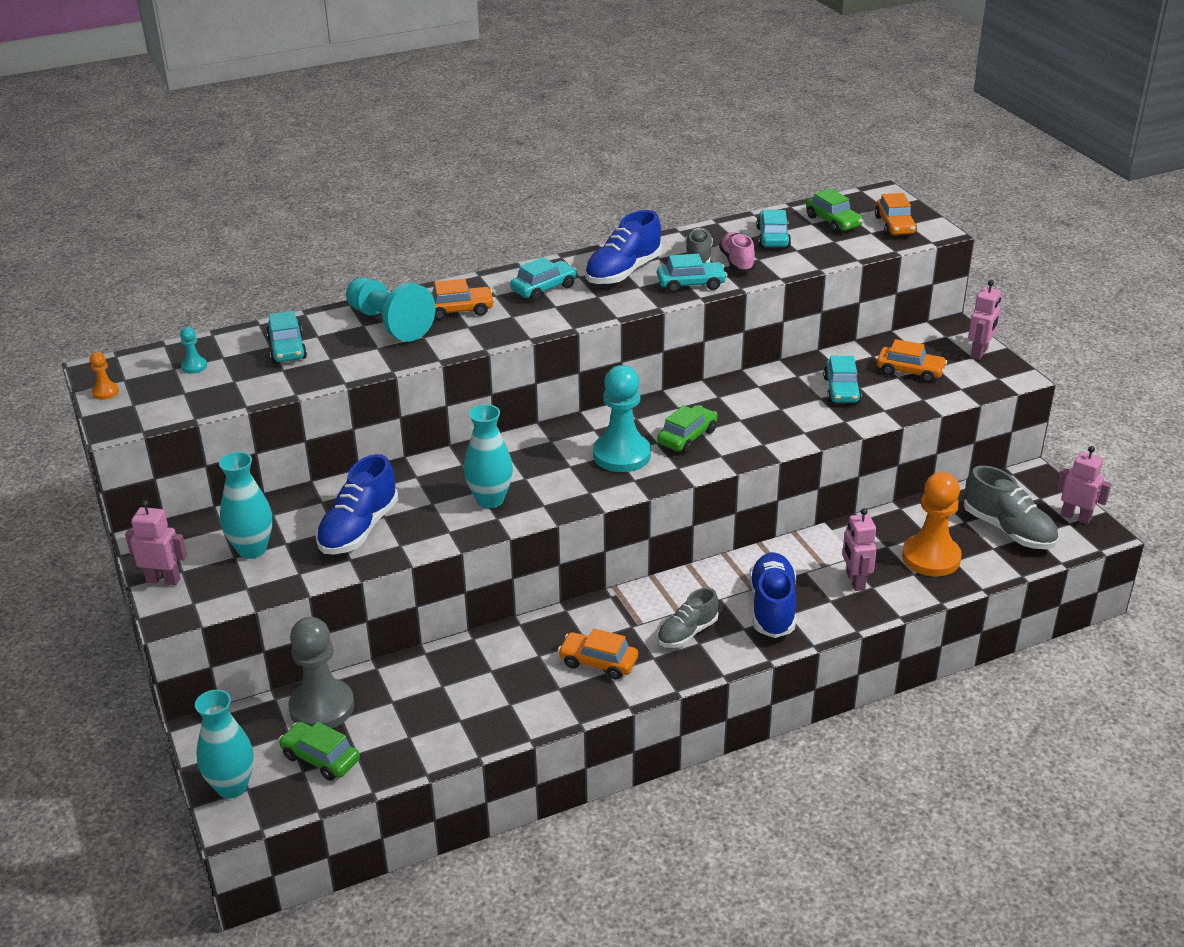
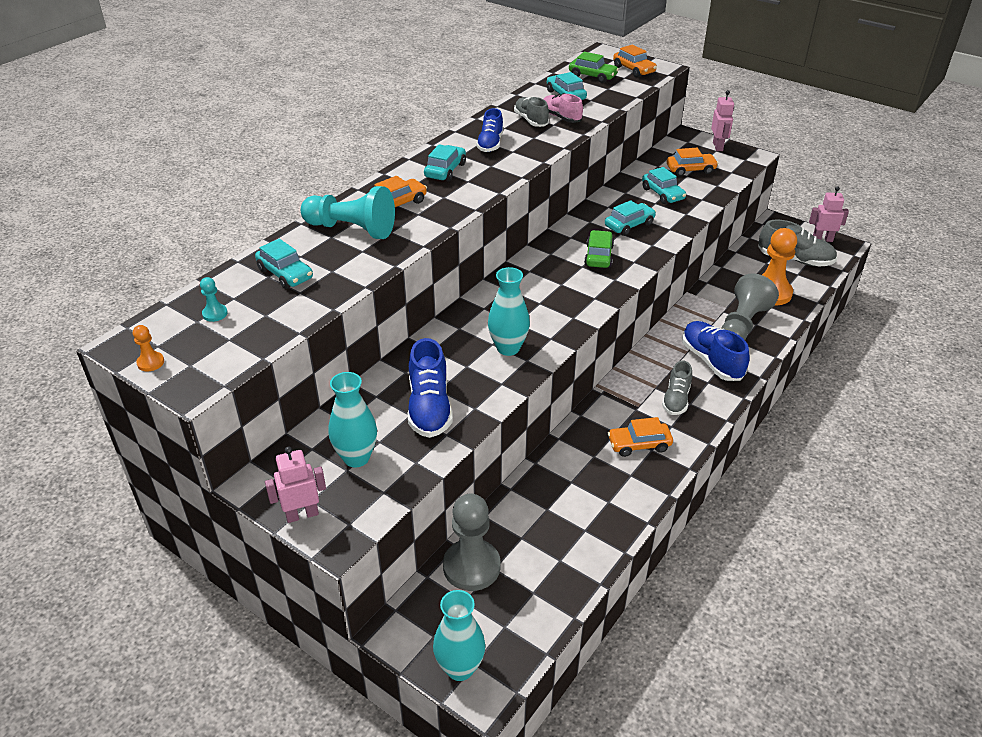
camera: 30 degrees left, 5 degrees up
(320, 758) = (509, 609): green car -> none
(621, 455) = (568, 283): turquoise pawn -> none
(623, 272) = (490, 144): blue shoe -> blue shoe, size x0.66
(691, 284) = (547, 140): turquoise car -> turquoise car (629, 225)
(855, 581) = (742, 324): pink robot -> grey pawn

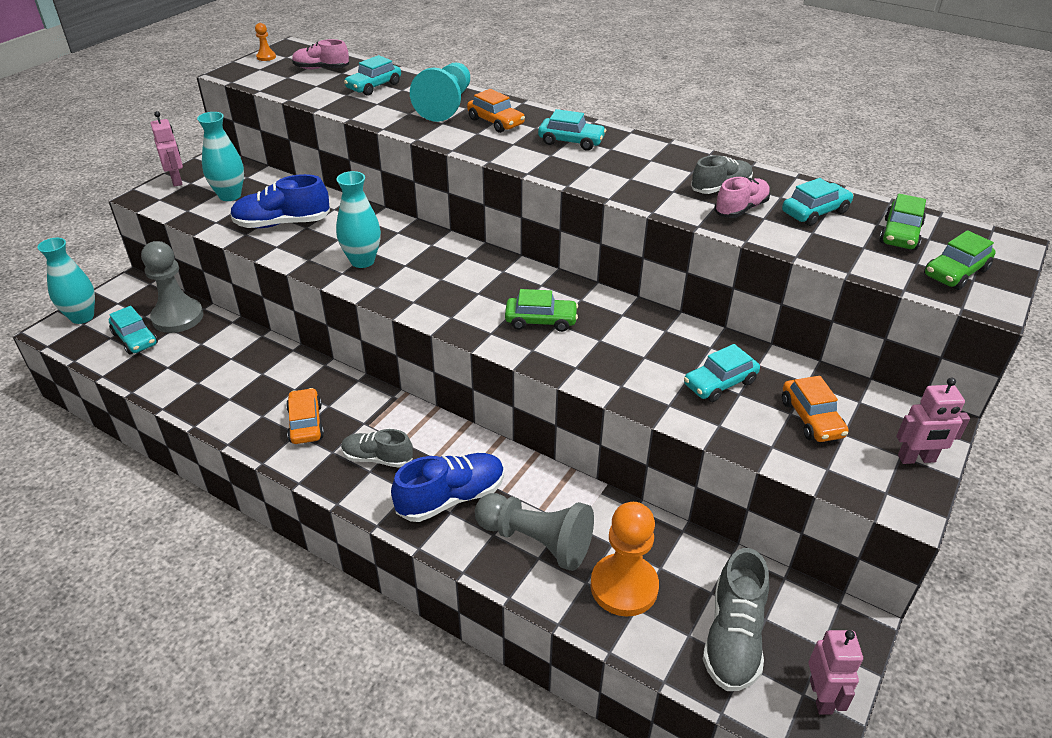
camera: 85 degrees right, 0 degrees up
(215, 314) = (321, 69): turquoise pawn -> pink shoe
(490, 144) = (644, 164): blue shoe -> none
(629, 225) = (622, 348): turquoise car -> turquoise car (135, 339)
(634, 70) = (955, 273): orange car -> green car

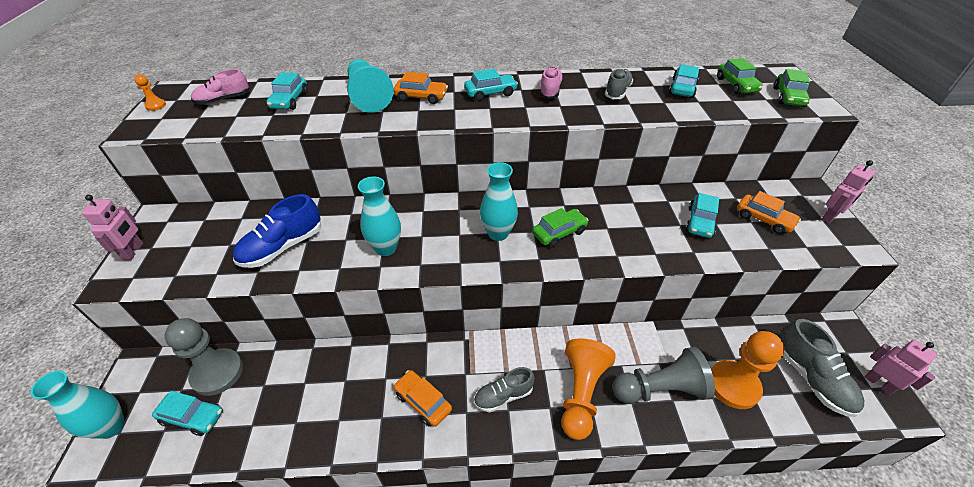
camera: 35 degrees left, 5 degrees up
(177, 180) = (133, 251): pink robot -> pink robot turned 60 degrees clockwise
(230, 195) = (205, 243): turquoise vase -> turquoise vase (498, 233)
(451, 498) = (581, 393): blue shoe -> orange pawn
(741, 209) = (646, 101): pink shoe -> pink shoe (550, 90)

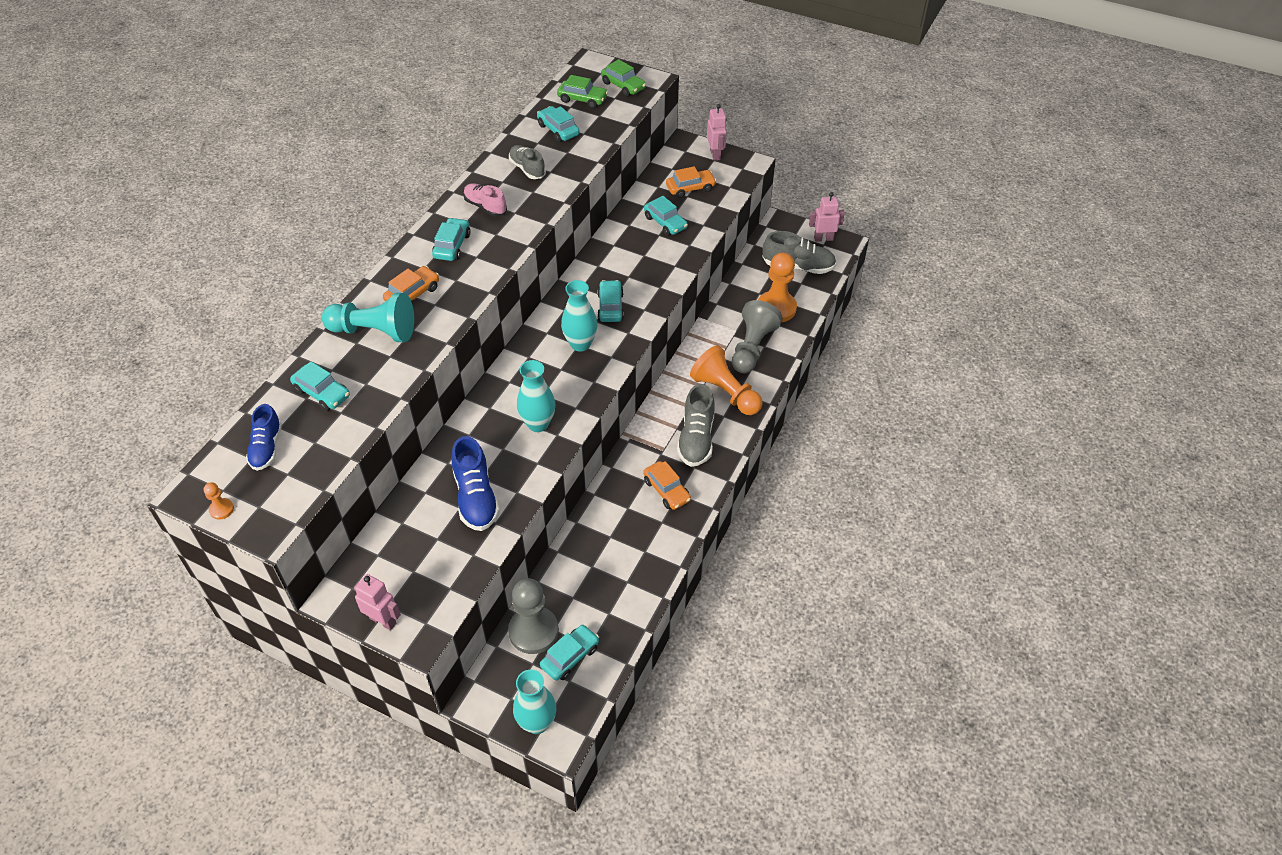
camera: 60 degrees left, 5 degrees up
(223, 100) = (267, 448): pink shoe -> blue shoe
(423, 401) = (666, 490): orange car -> orange car turned 105 degrees counterclockwise
(503, 396) = (696, 438): grey shoe -> grey shoe, size x1.51
(559, 233) = (610, 307): green car -> turquoise car

